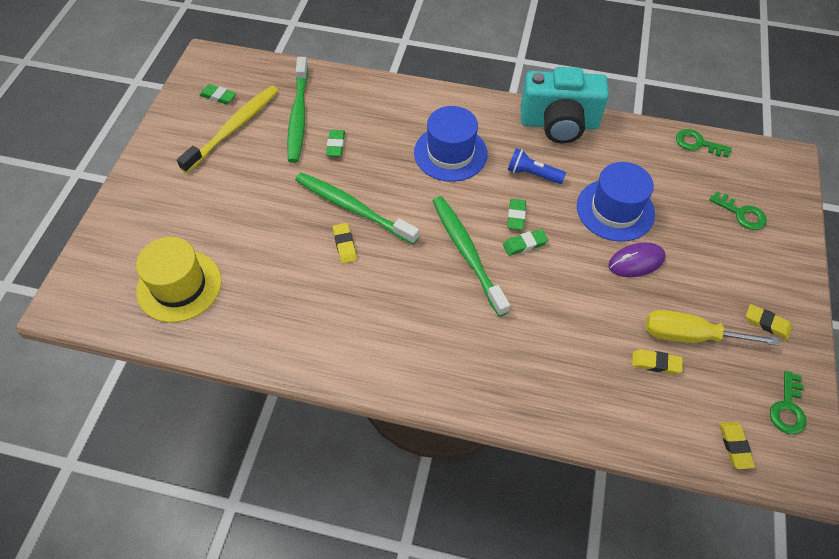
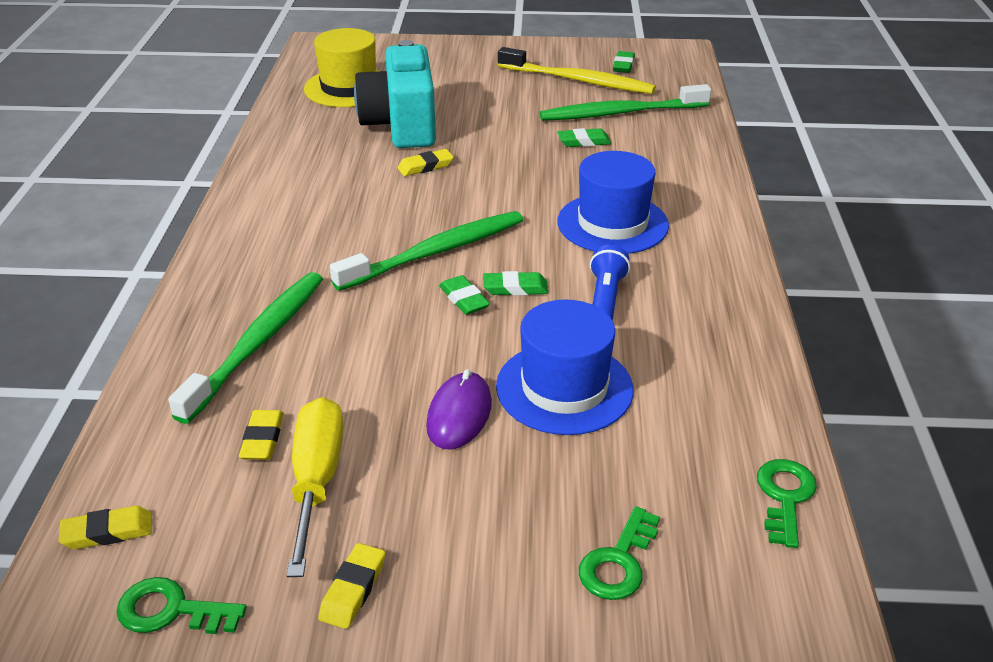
camera: 80 degrees right, 20 degrees down
(353, 208) = (484, 165): green toothbrush -> green toothbrush (258, 343)
(559, 124) = (733, 318): turquoise camera -> turquoise camera (401, 125)
(636, 262) = (459, 414): purple mouse -> purple mouse turned 45 degrees clockwise

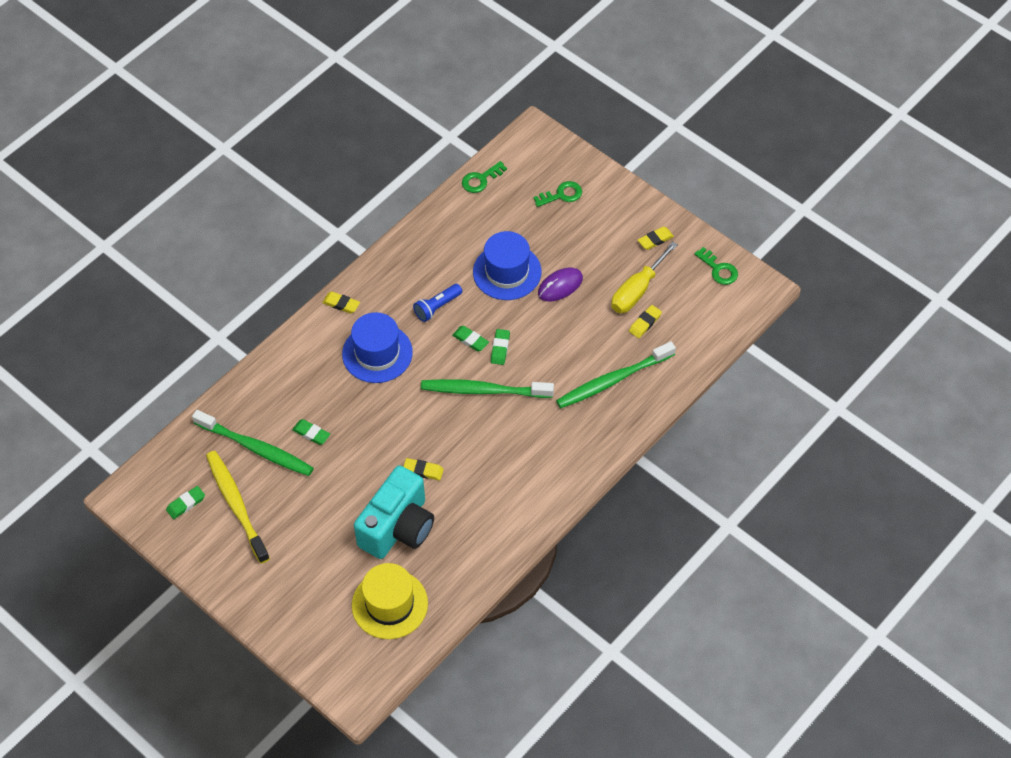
camera: 140 degrees left, 20 degrees up
(107, 532) = (725, 315): yellow eraser -> yellow eraser (341, 304)

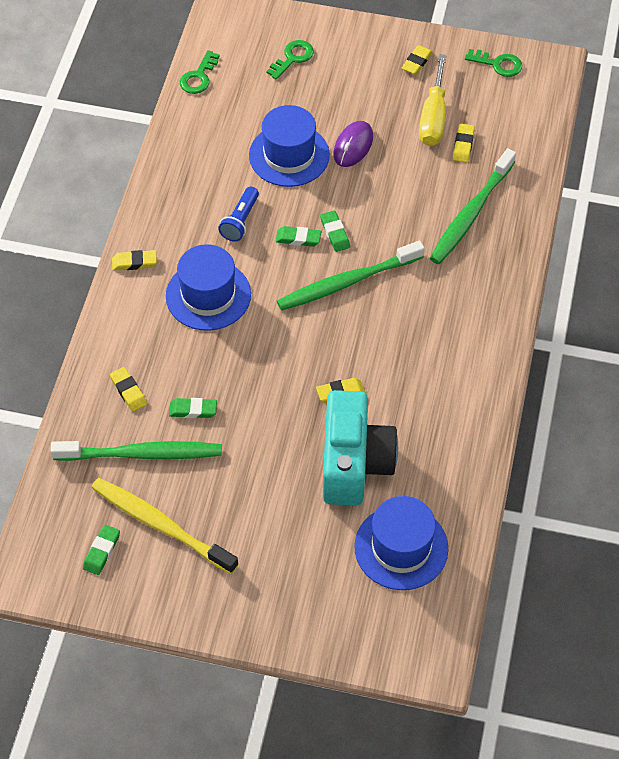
camera: 30 degrees left, 0 degrees up
(276, 398) = (128, 391): none -> yellow eraser
(389, 604) = (401, 547): yellow hat -> blue hat

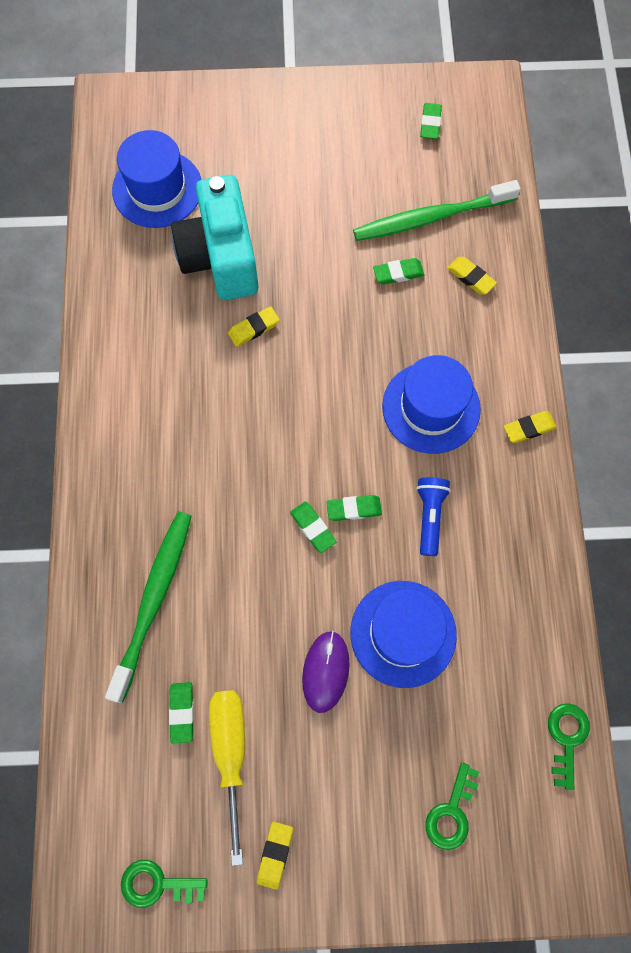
camera: 165 degrees right, 15 degrees up
(161, 525) = (386, 158): yellow toothbrush -> none
(347, 282) = (281, 463): green toothbrush -> none
(463, 145) = (182, 712): yellow eraser -> green eraser

